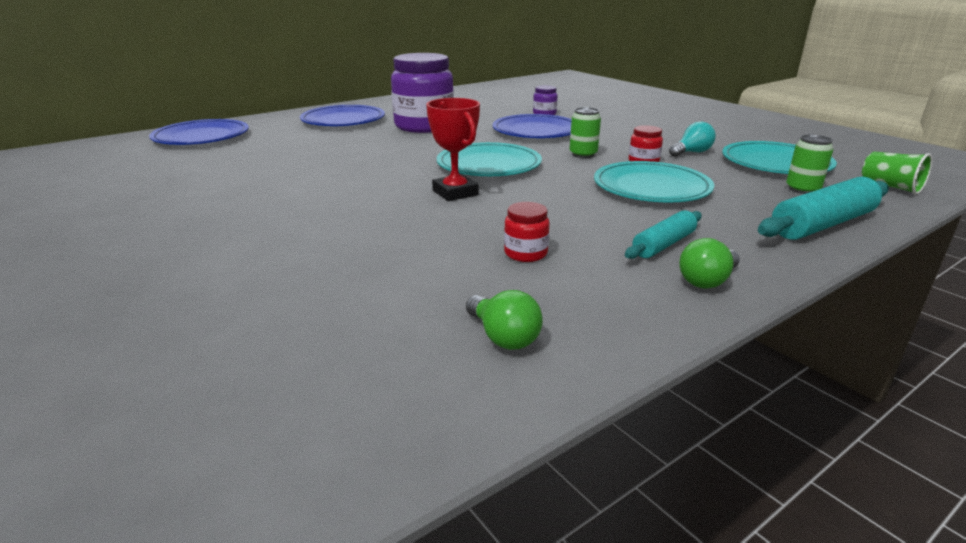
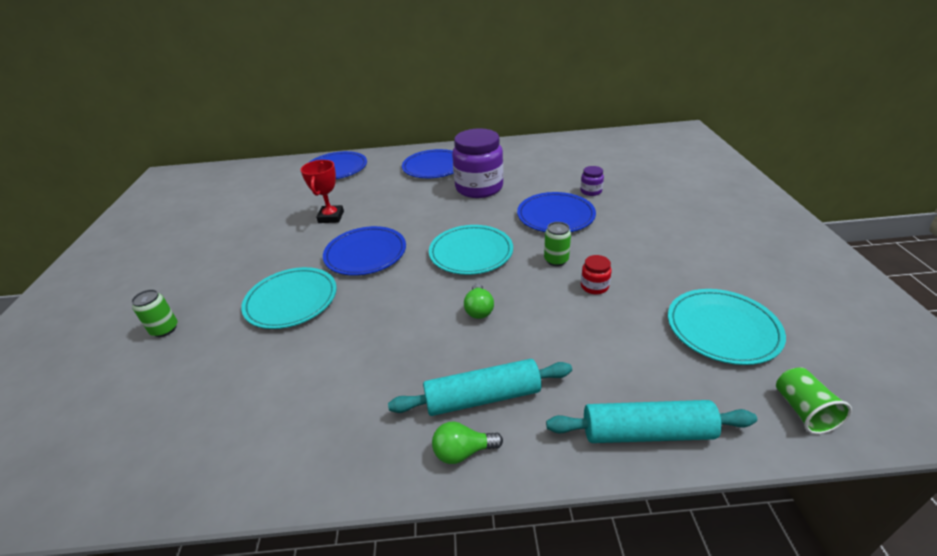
camera: 35 degrees right, 10 degrees up
(359, 187) = (365, 254): none -> blue plate
(455, 193) = (414, 280): red trophy -> red trophy (331, 217)
(503, 337) = (289, 438): green light bulb -> green light bulb (479, 309)
(525, 253) = (384, 365): red jar -> none
(651, 187) = (559, 323): turquoise plate -> turquoise plate (291, 300)
(663, 244) = (482, 397): turquoise rolling pin -> turquoise rolling pin, size x1.64
(691, 152) = (656, 286): turquoise light bulb -> none
(802, 189) = (696, 377): green can -> green can (165, 329)

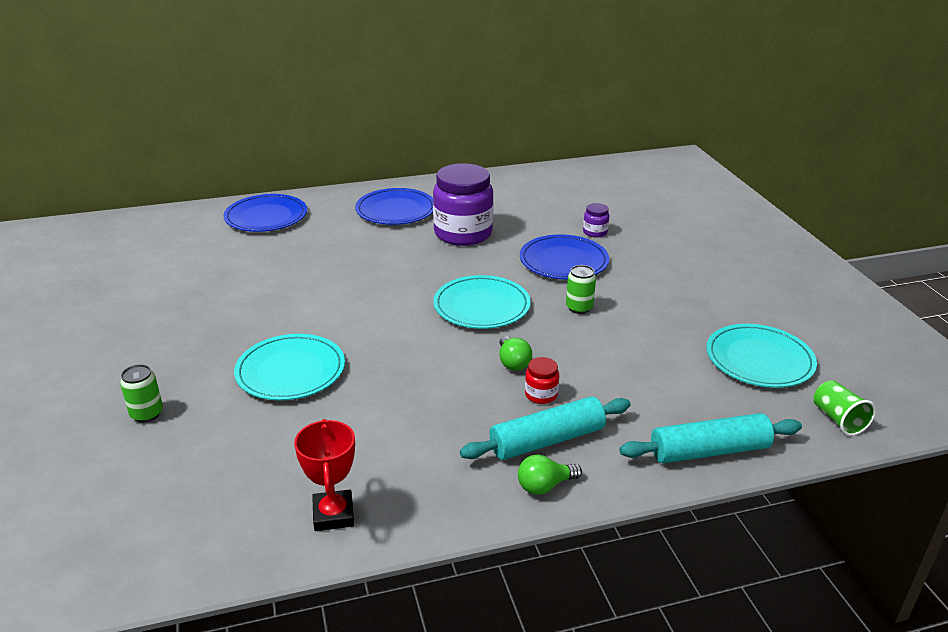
camera: 15 degrees left, 5 degrees down
(331, 217) = (290, 276): red trophy -> red trophy (333, 514)
(365, 254) = (356, 315): blue plate -> none
(594, 286) = (627, 331): red jar -> red jar (541, 395)

